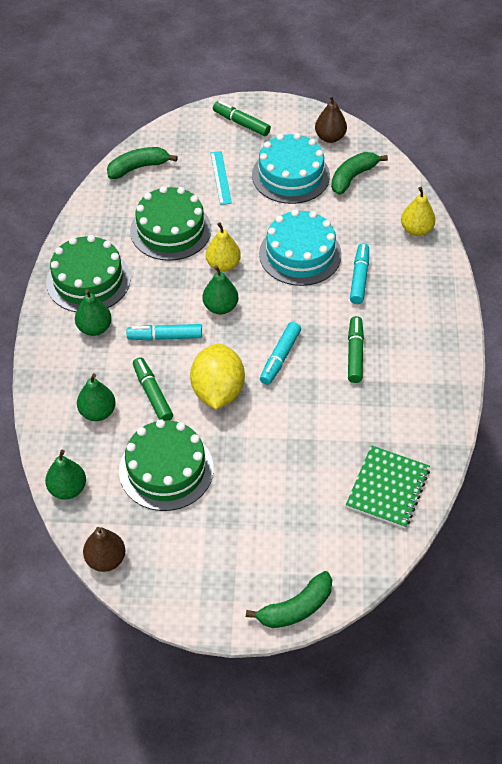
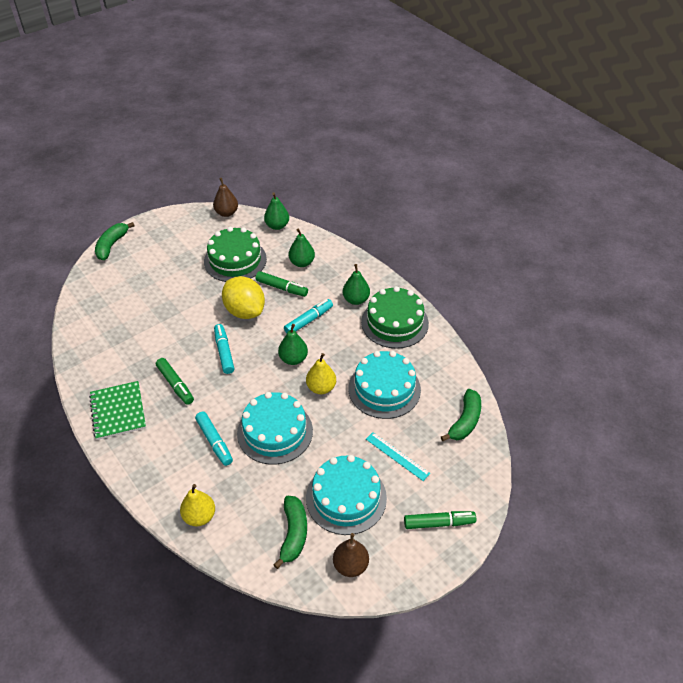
camera: 140 degrees right, 5 degrees down
(170, 230) = (384, 389): green cake -> turquoise cake
(387, 488) = (97, 321): green notebook -> green notebook (118, 411)

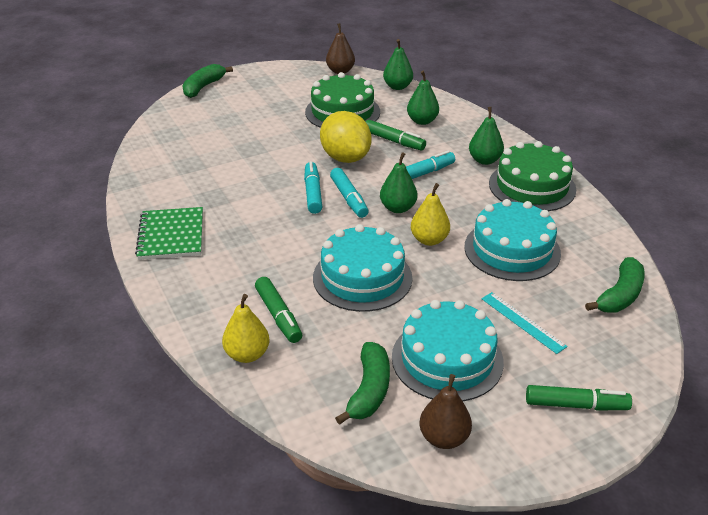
camera: 10 degrees right, 10 degrees down
(175, 384) = (247, 217): green marker -> green marker (278, 316)
(214, 442) = (283, 279): turquoise marker -> turquoise marker (349, 198)

